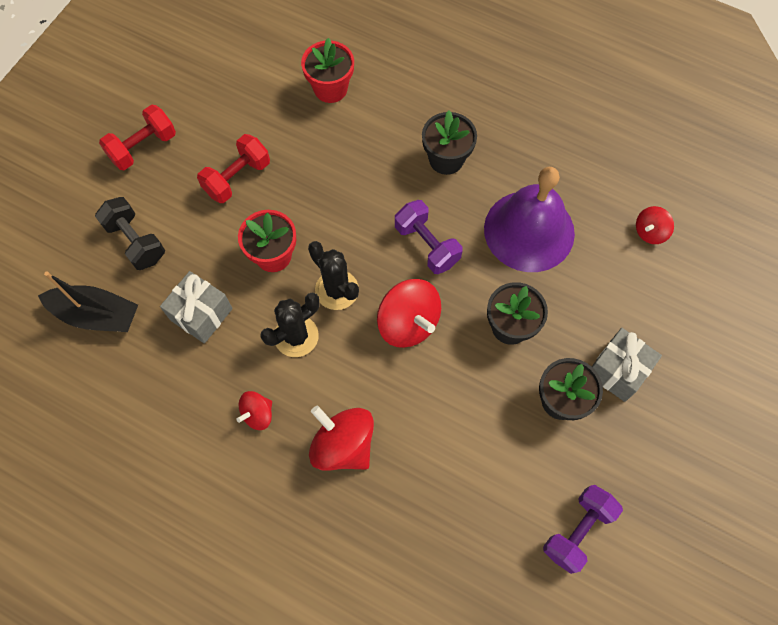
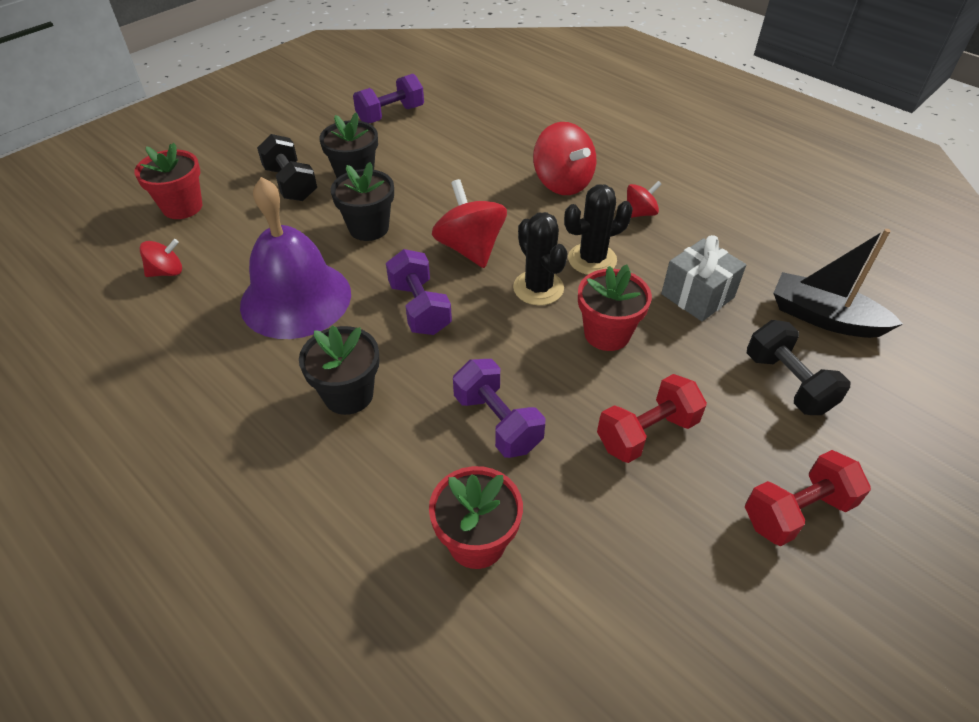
camera: 165 degrees left, 20 degrees down
(338, 162) = (497, 422): none -> purple dumbbell
(617, 370) = (291, 184): grey gift -> black dumbbell
(697, 310) = (182, 207): none -> red flower pot

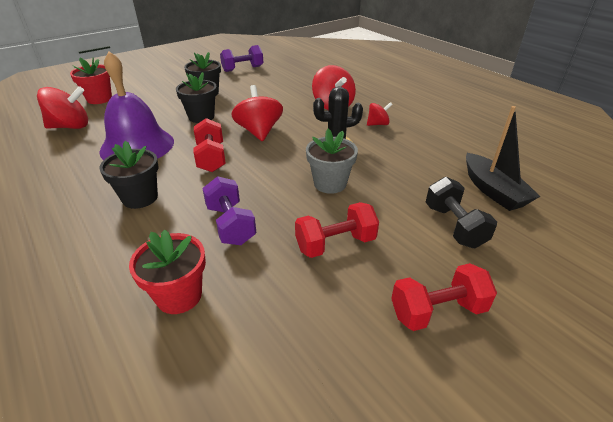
camera: 10 degrees right, 10 degrees down
(167, 272) = (70, 126): red spinning top -> red spinning top, size x1.80
(291, 184) = (167, 94): black dumbbell -> none
(420, 308) = (211, 158): purple dumbbell -> red dumbbell
(538, 288) = (293, 155): black cactus -> none
(607, 334) = (330, 183): red flower pot -> grey flower pot
(697, 296) = (402, 169): grey gift -> none
(824, 317) = (493, 190): black boat -> black boat turned 150 degrees counterclockwise

